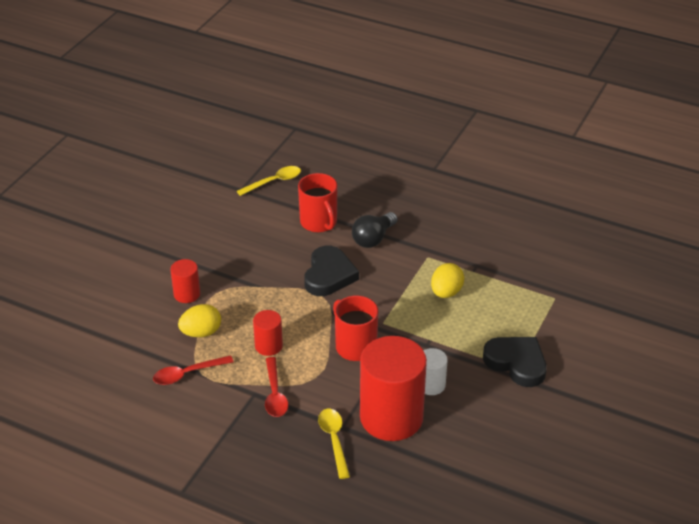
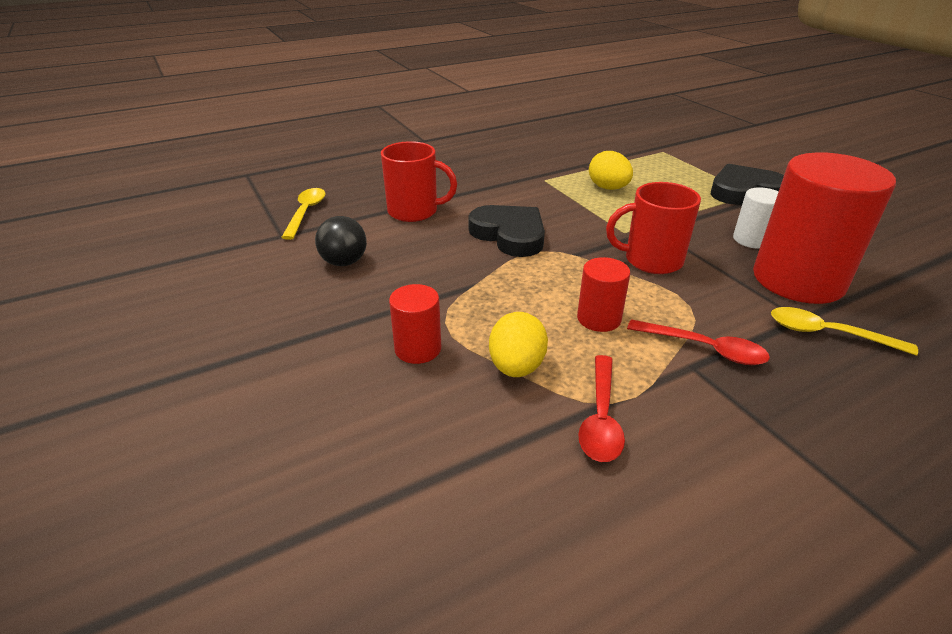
camera: 55 degrees left, 5 degrees down
(373, 238) = (482, 194): black light bulb -> black light bulb (342, 255)

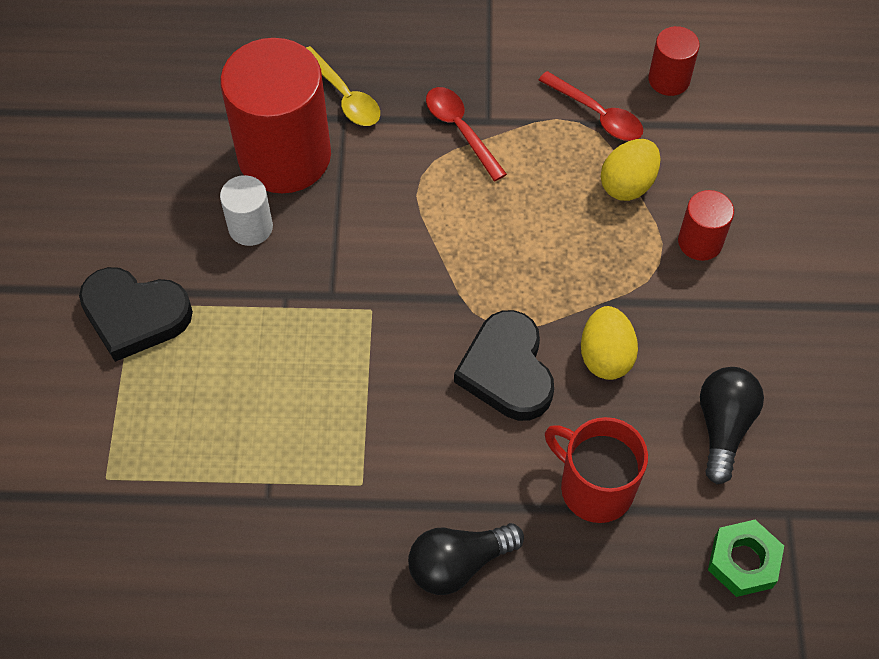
camera: 150 degrees left, 25 degrees up
(306, 213) = (743, 561): yellow spoon -> green nut
(468, 174) = (458, 564): none -> black light bulb
(599, 318) = (517, 200): red cylinder -> red cylinder (669, 79)
(601, 418) = (597, 114): red spoon -> red spoon turned 90 degrees clockwise
(608, 188) = (296, 413): yellow egg -> yellow egg (605, 356)
(651, 260) = (391, 249): red mug -> none

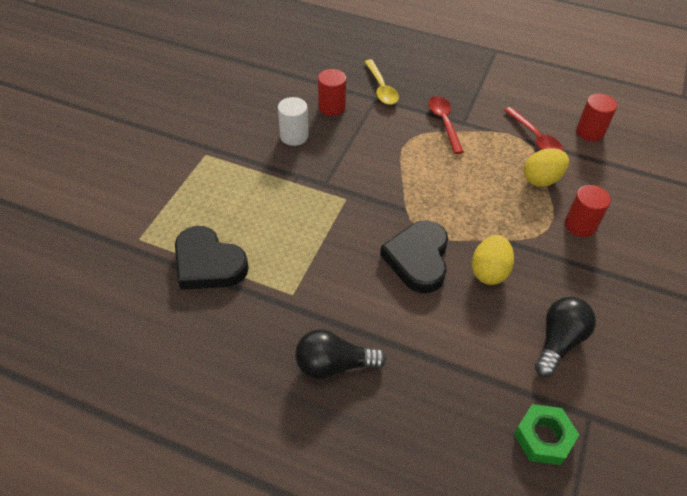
camera: 20 degrees right, 10 degrees down
(135, 315) = (204, 160): black heart -> black heart (208, 263)
(284, 156) = (332, 107): red cylinder -> red cylinder, size x0.46
(595, 487) = (450, 349): red mug -> none

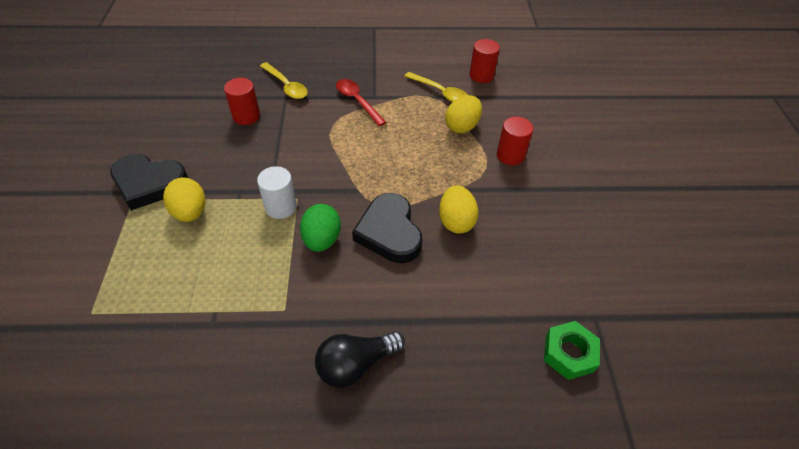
camera: 25 degrees left, 0 degrees up
(208, 263) = (182, 311): black heart -> black heart (149, 183)
(248, 181) = (190, 212): none -> yellow egg
(294, 136) = (220, 154): white cylinder -> white cylinder (281, 207)
(352, 244) = (322, 239): none -> green egg
(535, 137) = (440, 92): red spoon -> yellow spoon
(558, 341) = (541, 262): black light bulb -> none

